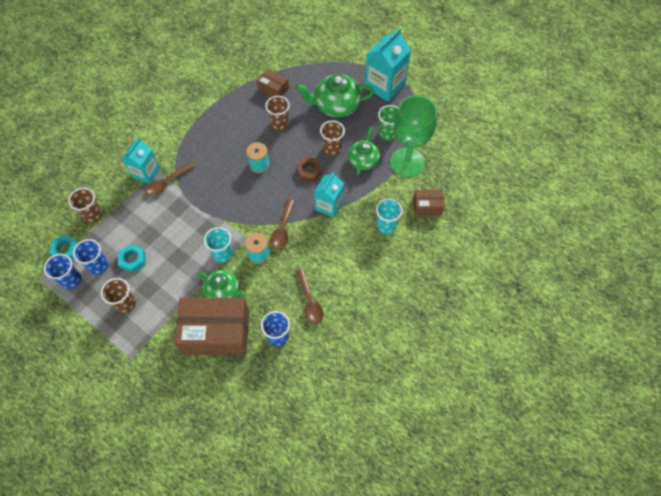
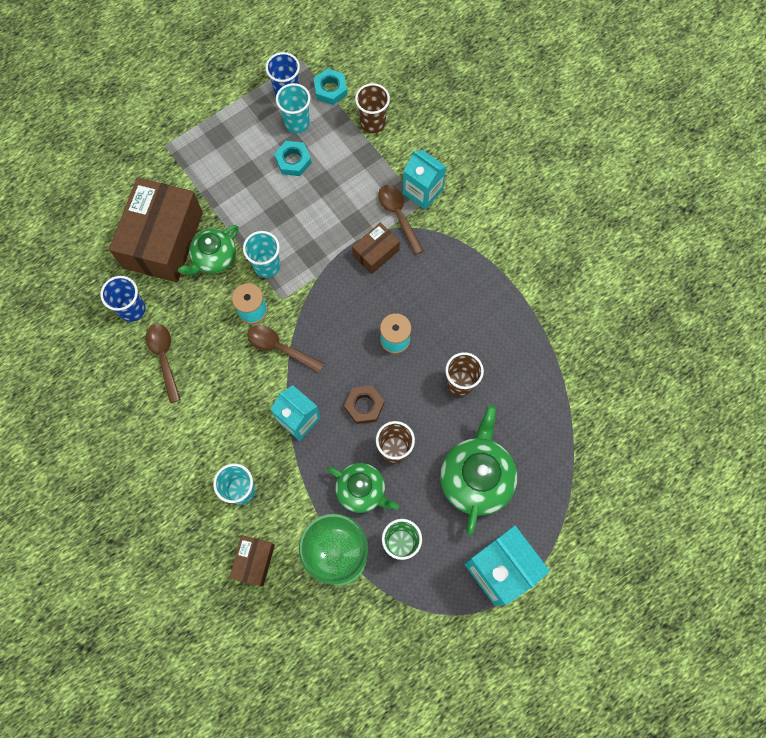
camera: 105 degrees right, 10 degrees up
(98, 266) = (297, 123): blue cup -> turquoise cup
(126, 304) = (235, 147): brown cup -> none
(273, 89) = (531, 389): brown box -> brown box (376, 253)
(309, 301) = (164, 357): brown spoon -> brown spoon turned 75 degrees clockwise

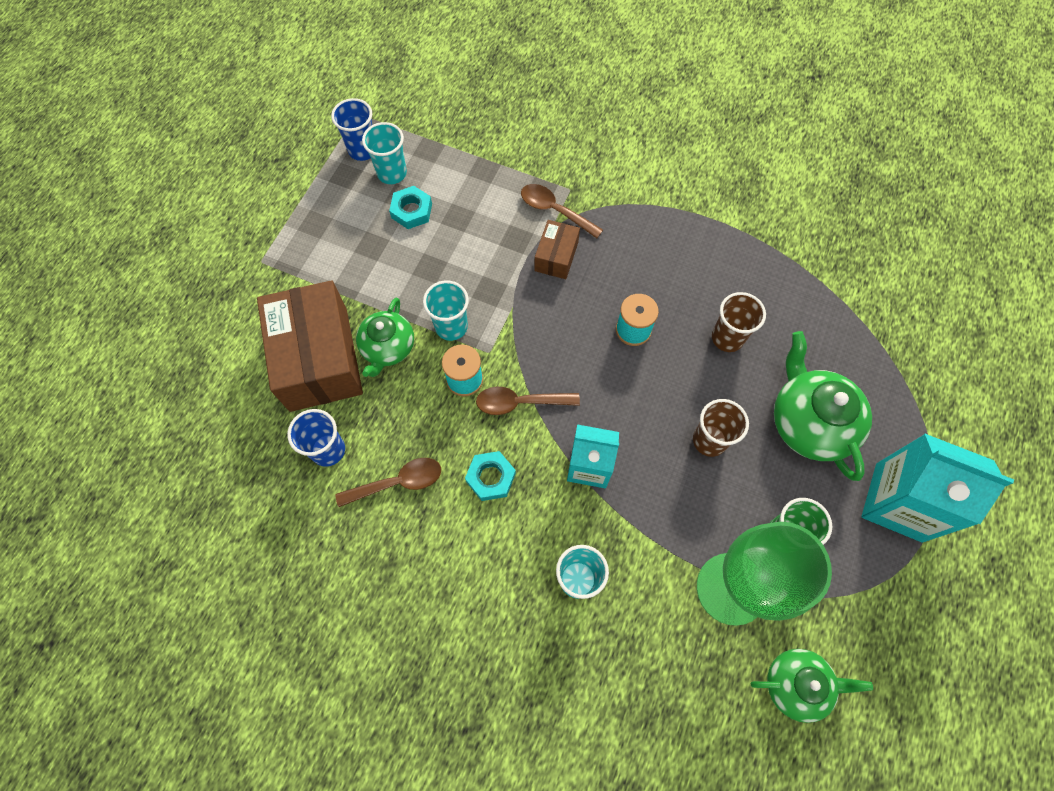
camera: 30 degrees left, 5 degrees down
(164, 357) = (398, 482): brown spoon -> brown spoon turned 120 degrees clockwise
(254, 561) = (645, 651): brown box -> none
(330, 89) = (406, 127): turquoise nut -> turquoise nut (490, 477)
(362, 490) = (706, 503): green teapot -> green teapot (796, 684)
(364, 406) = (648, 413): brown nut -> none
(372, 123) = (470, 138): brown cup -> none
(422, 191) = (563, 176): turquoise carton -> none

